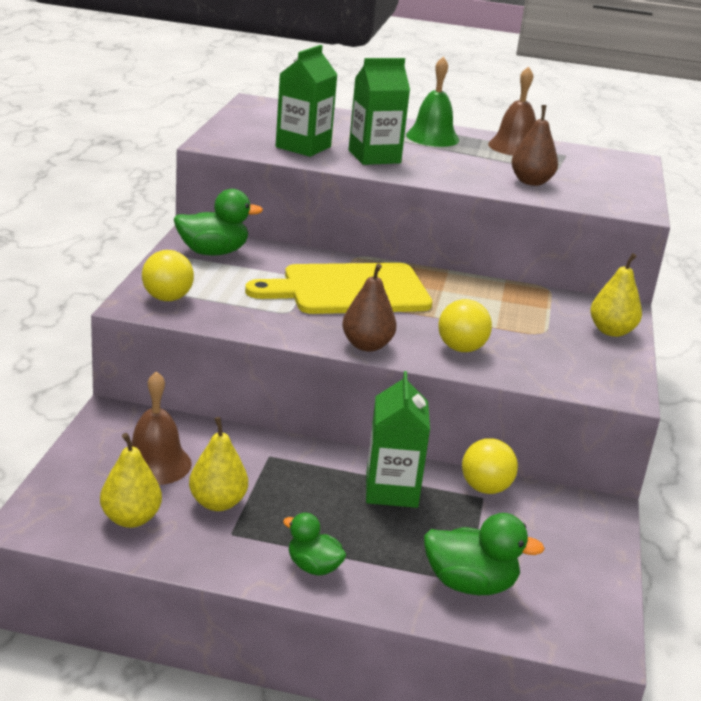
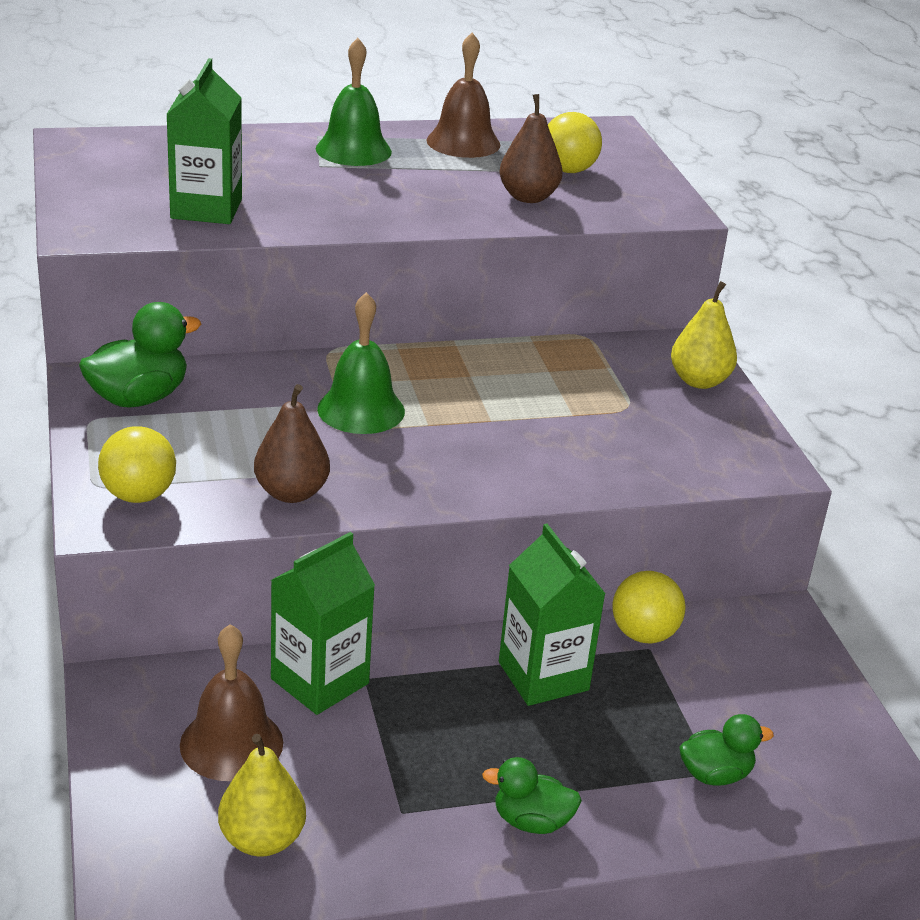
camera: 25 degrees left, 5 degrees up
(218, 503) = (353, 773): yellow pear -> none
(349, 290) = (361, 410): yellow cutting board -> green bell
(367, 345) = (447, 492): brown pear -> brown pear (291, 493)
(374, 157) = (311, 203): green carton -> green carton (320, 681)
(461, 349) = (558, 461): yellow ball -> yellow ball (568, 170)
(470, 584) = (715, 774): green duck -> green duck, size x0.64

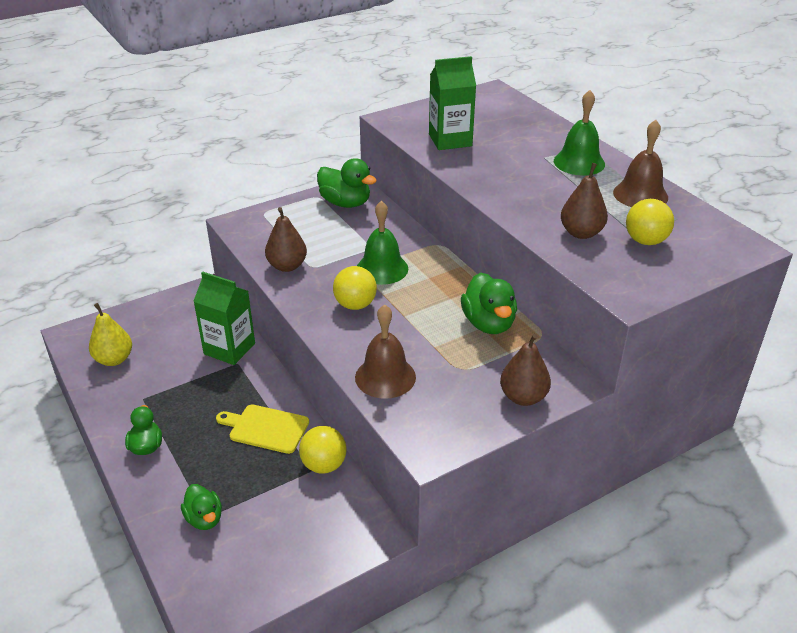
camera: 75 degrees right, 5 degrees up
(139, 495) = (261, 226): yellow ball -> yellow ball (355, 305)
(231, 743) = (175, 333): brown bell -> brown bell (385, 377)
(543, 676) = (266, 428): green carton -> yellow cutting board
(544, 363) = (488, 323): none -> green duck
(699, 381) = (523, 397): yellow pear -> brown pear

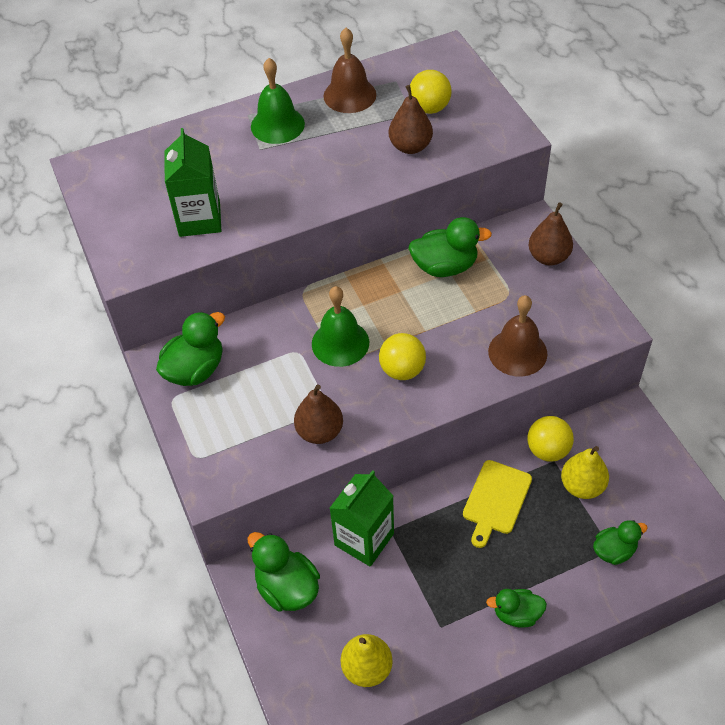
camera: 80 degrees left, 15 degrees up
(189, 312) = (287, 588): none -> green duck
(281, 493) = (582, 486): none -> yellow pear

